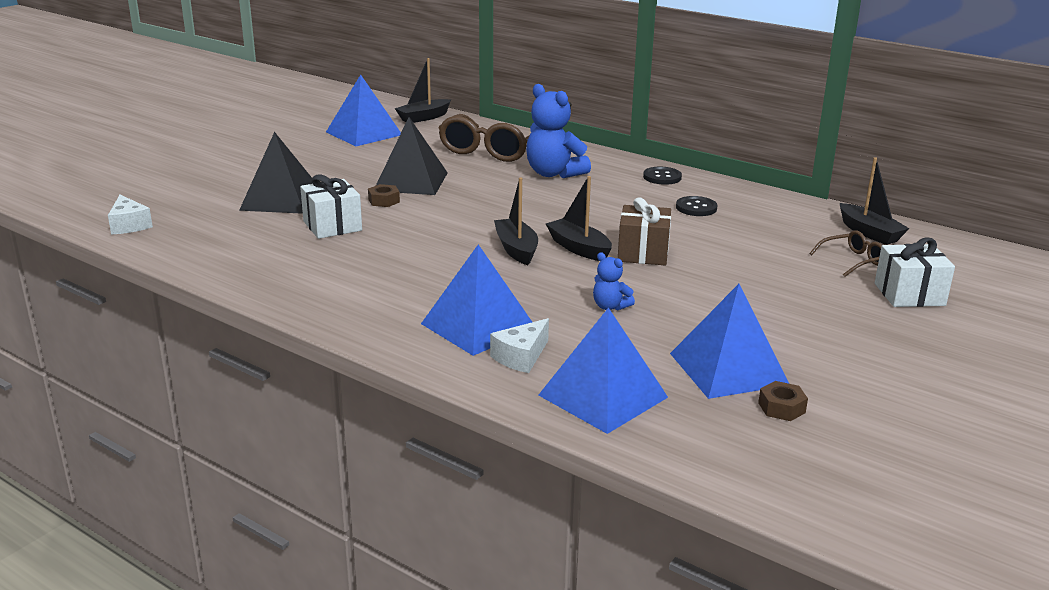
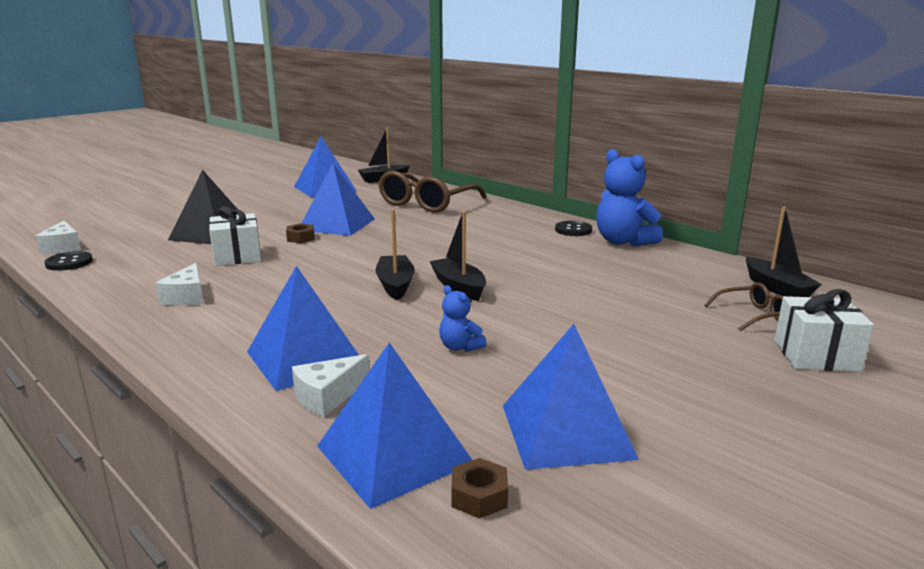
camera: 10 degrees right, 5 degrees down
(318, 274) = (187, 297): none -> white cheese
(411, 181) = (337, 224): black pyramid -> blue pyramid
(554, 173) = (471, 223): blue teddy bear -> blue teddy bear (623, 241)
(643, 253) = (522, 295): brown gift -> none
(696, 208) = (596, 257): black button -> black button (69, 263)
(781, 408) = (618, 492): brown nut -> brown nut (479, 496)

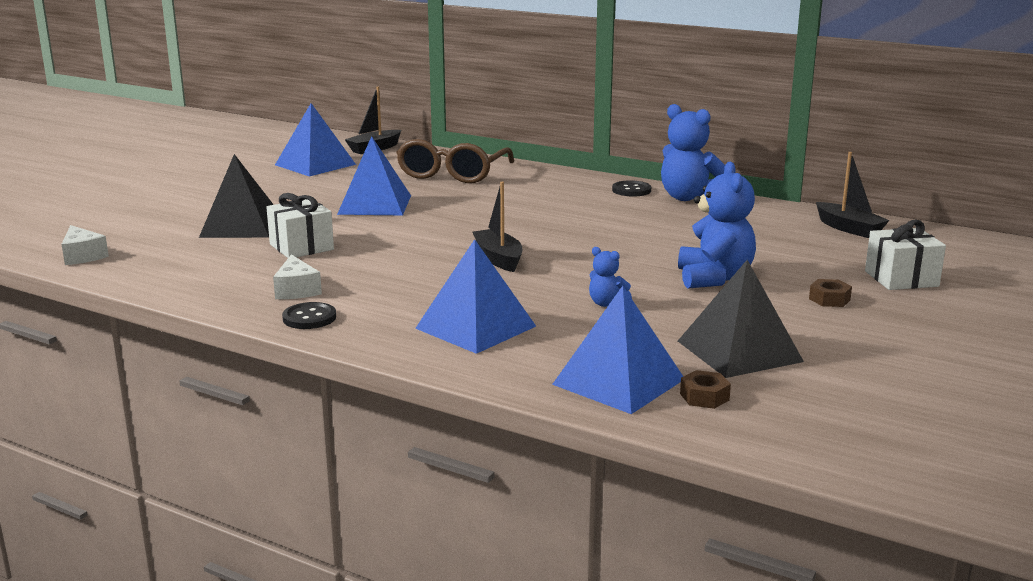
camera: 15 degrees left, 0 degrees up
(69, 263) = (115, 271): black button -> black button (309, 318)
(301, 238) = (350, 222): brown nut -> brown nut (829, 299)
(328, 396) = (526, 352): white cheese -> none
(459, 287) = (562, 255): black boat -> none
(566, 431) = (739, 351): blue pyramid -> black pyramid
(595, 330) = (714, 278): none -> blue teddy bear
(752, 315) = (838, 253): brown glasses -> none

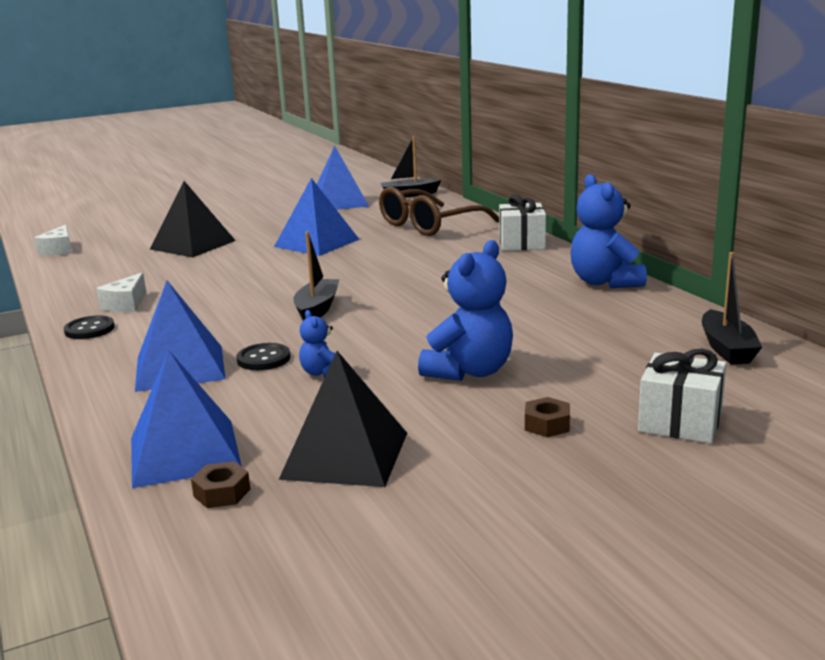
camera: 35 degrees right, 0 degrees up
(301, 247) = (197, 269): white gift -> white gift (521, 243)
(631, 190) = (561, 265): black button -> black button (263, 359)

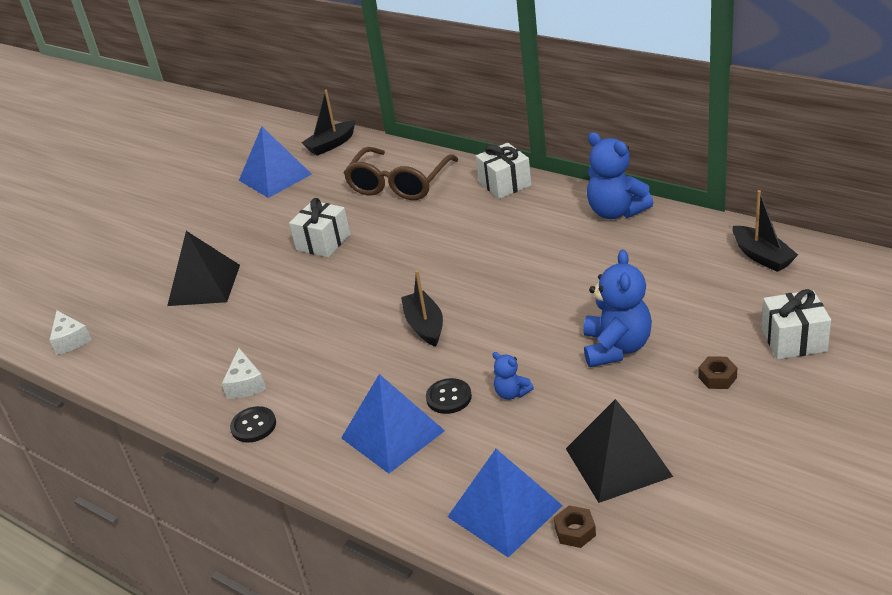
camera: 25 degrees left, 15 degrees up
(316, 243) = (323, 242): blue pyramid -> white gift

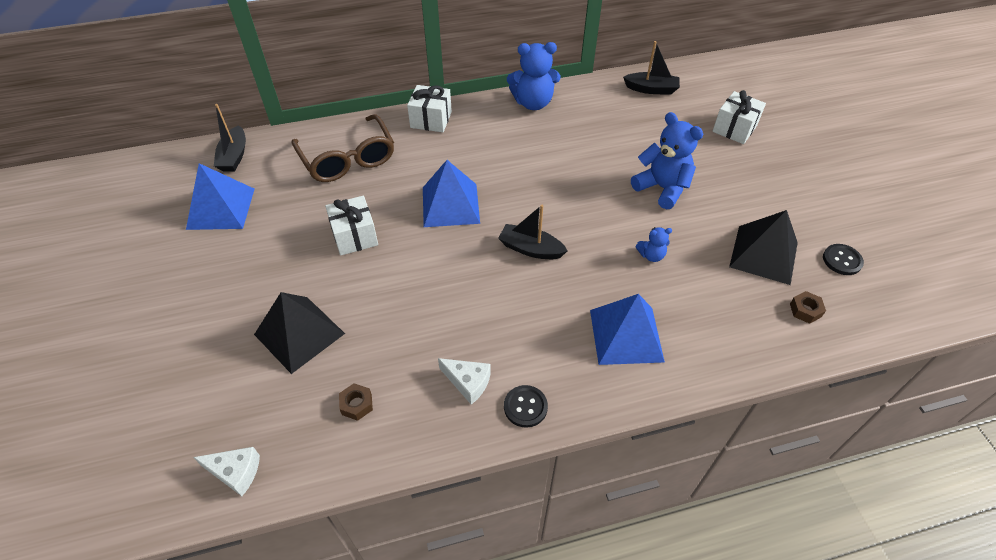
camera: 55 degrees left, 15 degrees up
(449, 397) = (621, 285): black button -> black button (842, 260)
(504, 511) = (758, 329): blue pyramid -> blue pyramid (450, 205)
(717, 377) = (733, 172): brown nut -> brown nut (357, 404)

